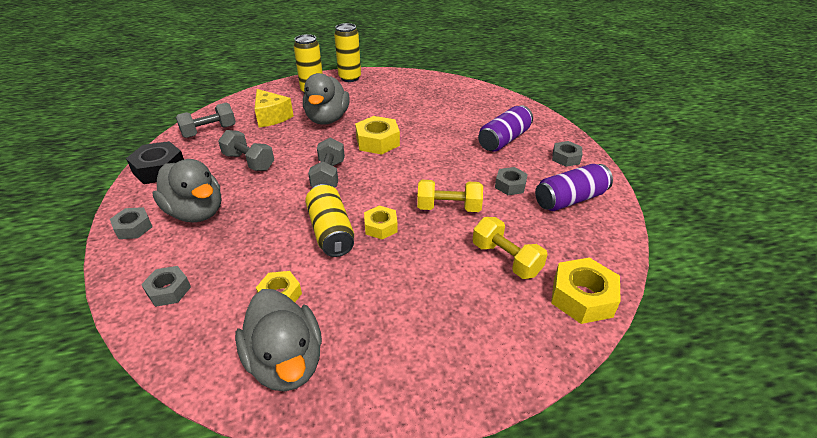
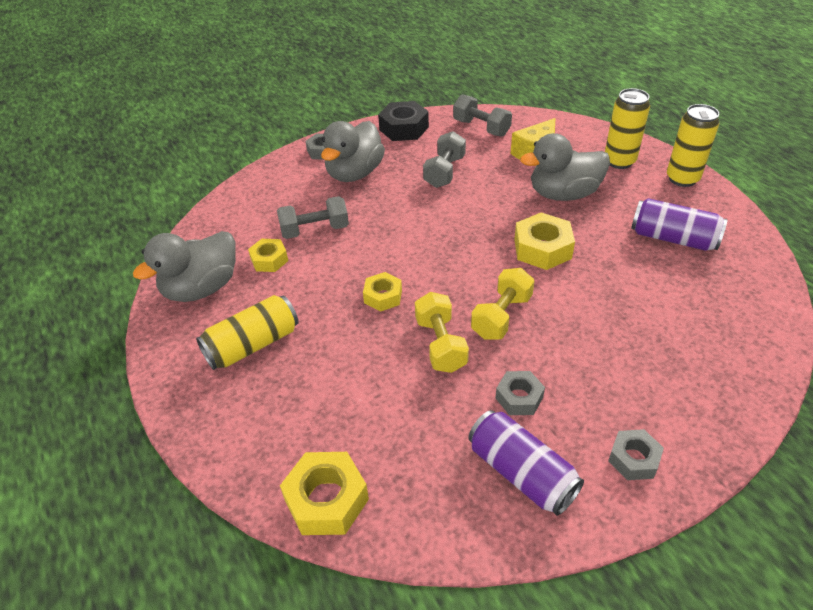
camera: 75 degrees right, 5 degrees up
(169, 290) = (259, 199): grey nut -> none
(329, 176) = (450, 232): grey dumbbell -> grey dumbbell (315, 230)
(331, 231) = (361, 263): yellow can -> yellow can (253, 345)
(504, 140) = (635, 373): purple can -> purple can (673, 238)
(506, 259) = (368, 415): yellow dumbbell -> yellow dumbbell (501, 316)

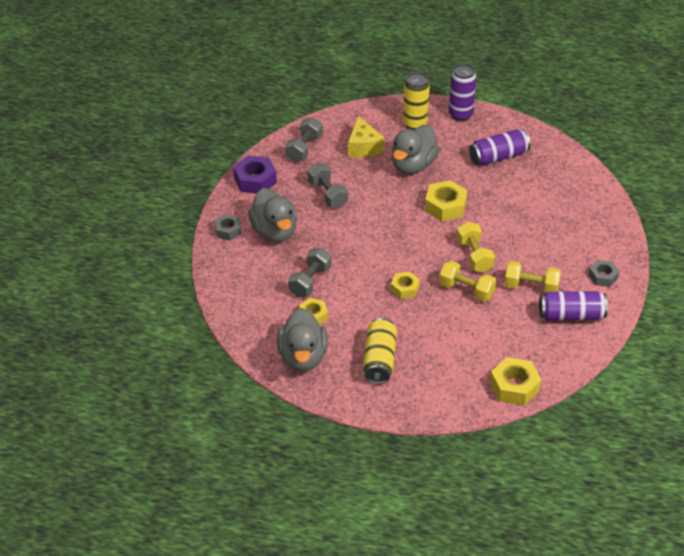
camera: 50 degrees left, 0 degrees up
(404, 128) = (255, 180): black nut -> purple nut
(481, 128) = (304, 149): grey dumbbell -> grey dumbbell turned 60 degrees counterclockwise
(519, 398) = (531, 287): grey nut -> yellow dumbbell
(682, 179) = (460, 115): yellow can -> purple can

